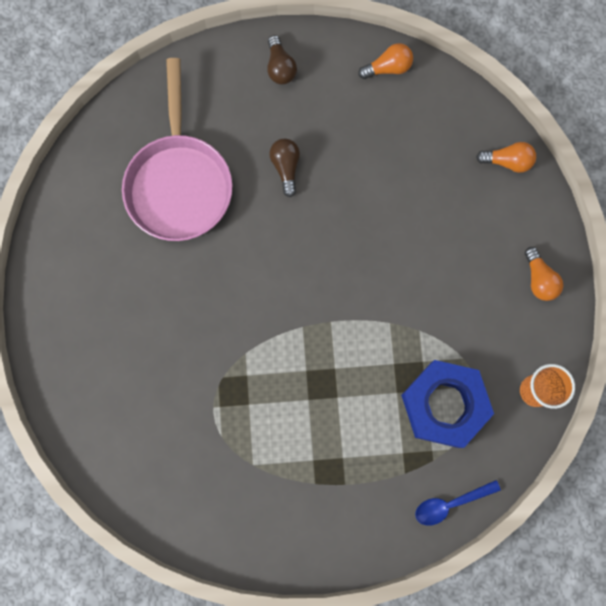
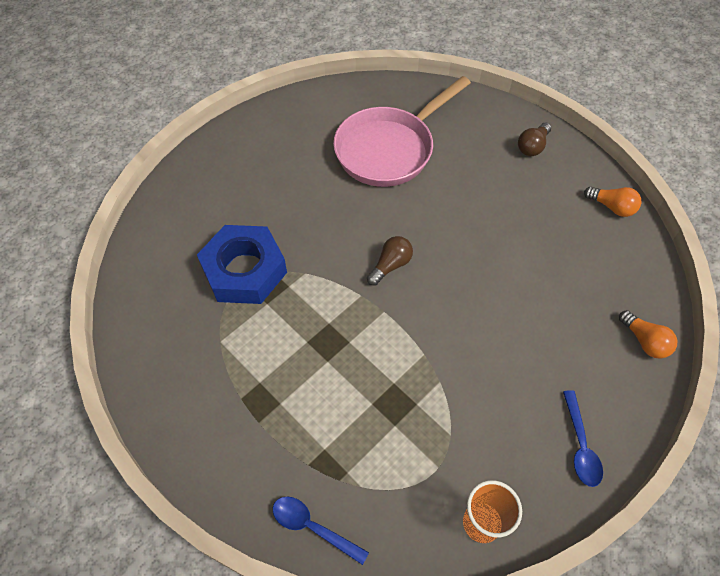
camera: 50 degrees right, 20 degrees down
(286, 168) = (468, 199): brown light bulb -> brown light bulb (390, 265)
(444, 405) = (396, 451): blue nut -> blue nut (244, 270)
(539, 279) = (580, 445): orange light bulb -> blue spoon

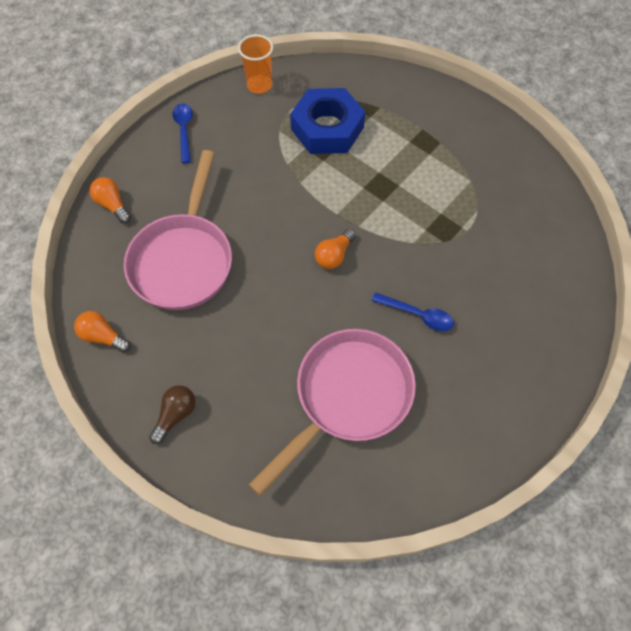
camera: 175 degrees right, 5 degrees up
(244, 270) = (470, 241): blue nut -> blue nut (327, 128)
(313, 527) = (370, 76): blue spoon -> blue spoon (417, 315)
(390, 265) = (334, 255): brown light bulb -> orange light bulb
(549, 272) = (184, 259): none -> pink pan

